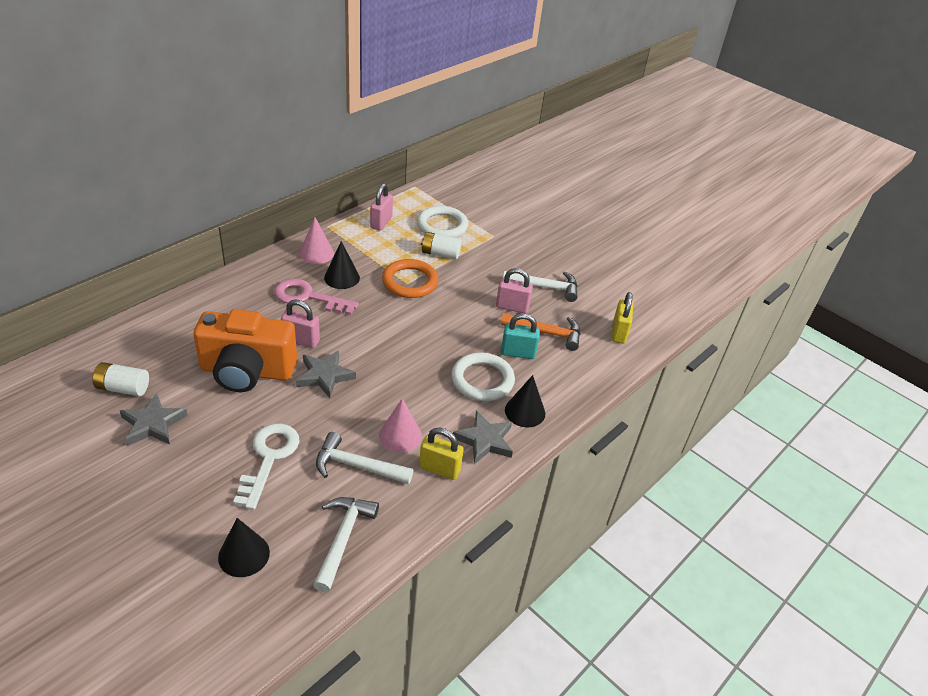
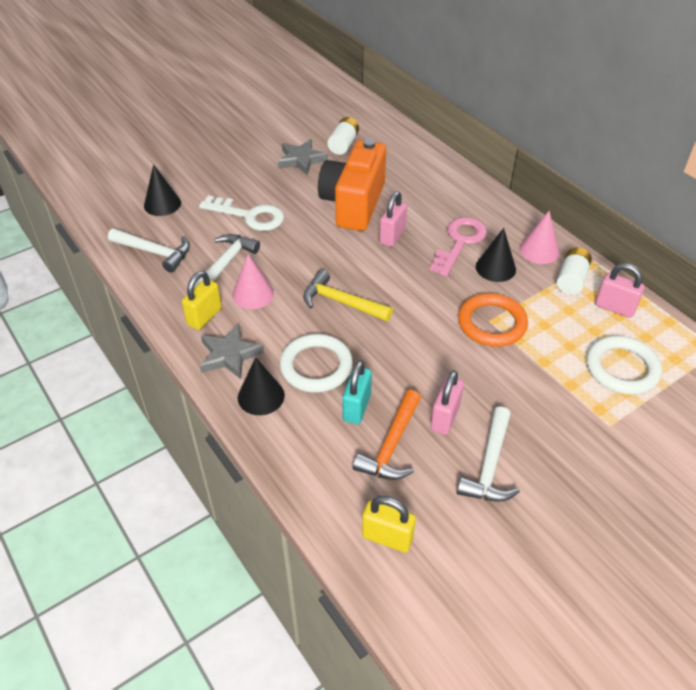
camera: 105 degrees right, 5 degrees up
(325, 376) = (341, 249): grey star -> none
(401, 370) = (341, 302): none -> yellow hammer
(440, 254) = (554, 358): white battery -> white battery (571, 280)

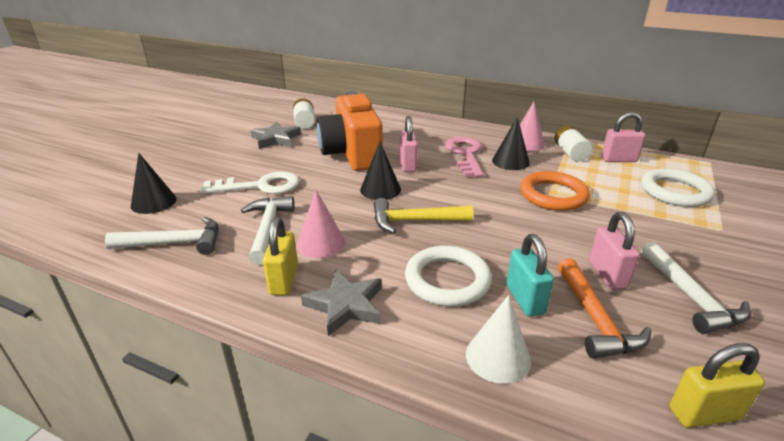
camera: 30 degrees left, 15 degrees down
(261, 396) = (419, 331): black cone -> black cone (380, 189)
(294, 438) = (498, 357): none -> white cone

